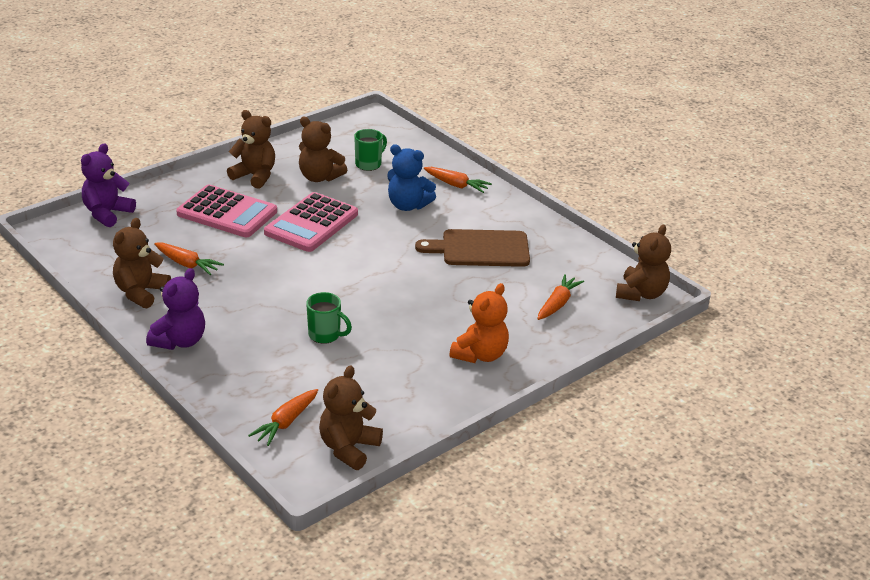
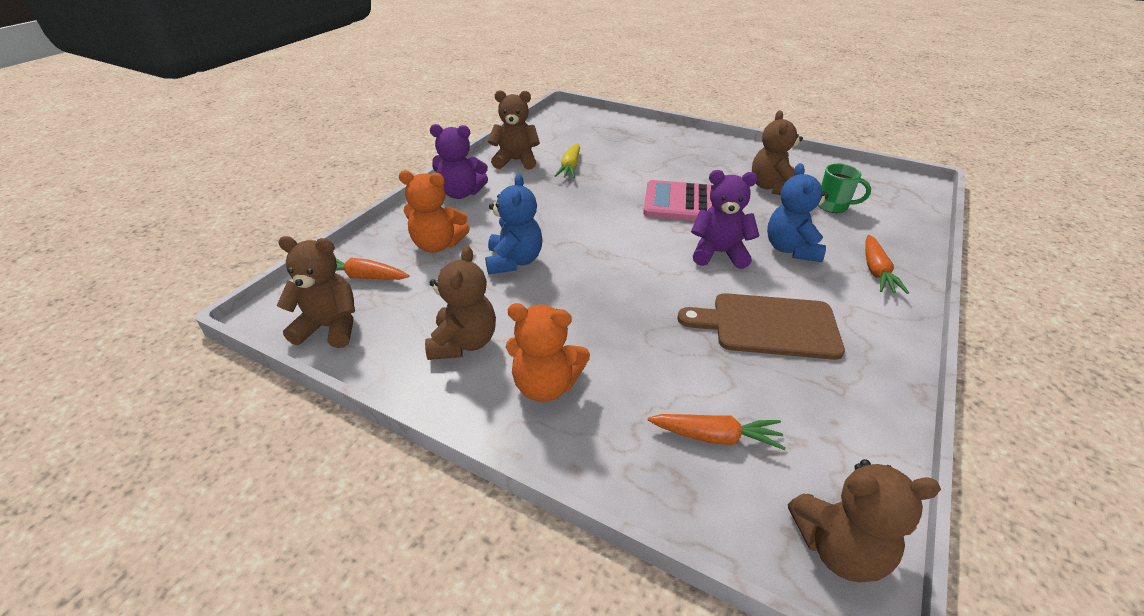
camera: 70 degrees right, 5 degrees up
(107, 214) = (607, 122): purple teddy bear -> purple teddy bear (719, 253)
(187, 264) = (570, 167): orange carrot -> yellow carrot
(227, 213) = (661, 162): pink calculator -> none
(255, 176) = (731, 159): brown teddy bear -> brown teddy bear (464, 343)
(266, 372) = (437, 245): none -> orange teddy bear
(325, 335) = (514, 261): green mug -> blue teddy bear
(480, 249) = (768, 326): brown cutting board -> brown cutting board turned 60 degrees counterclockwise

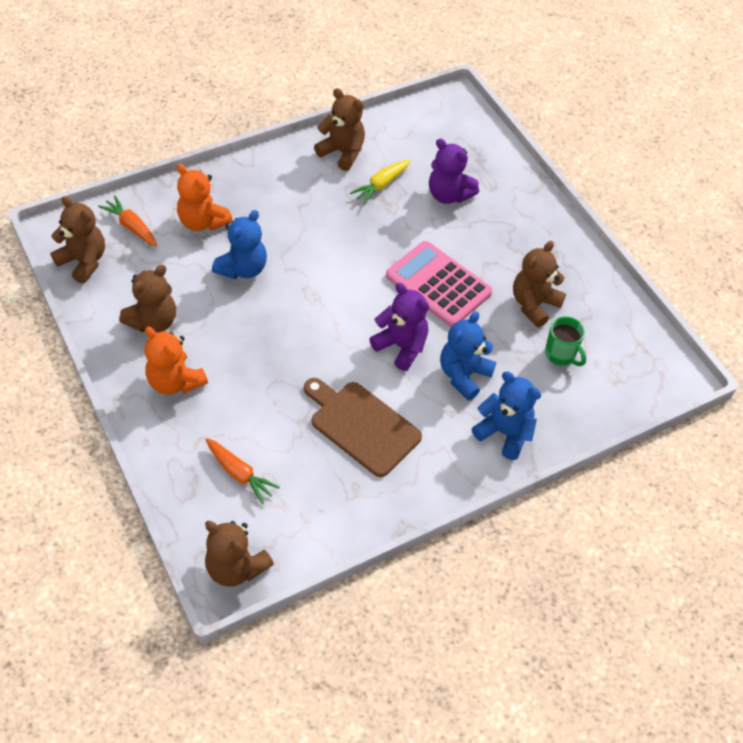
camera: 30 degrees right, 15 degrees up
(461, 193) = (264, 172): purple teddy bear -> purple teddy bear (448, 195)
(876, 271) = (504, 433): orange carrot -> blue teddy bear

